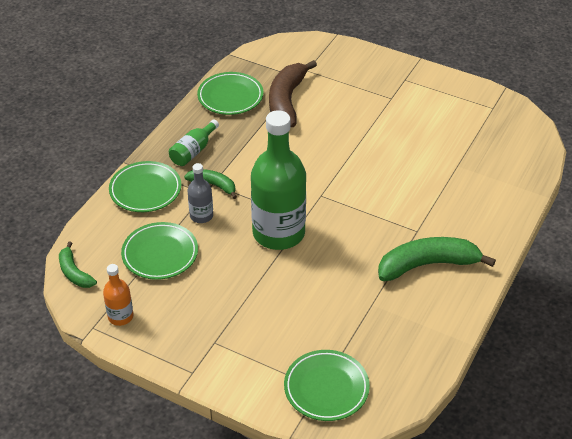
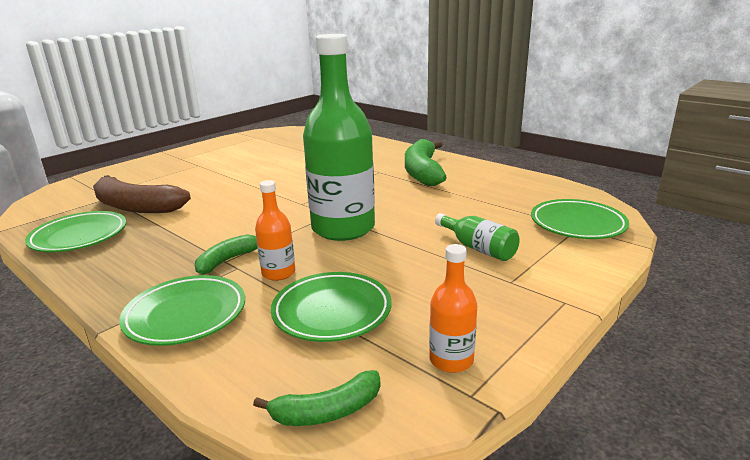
camera: 75 degrees left, 20 degrees down
(193, 151) = (148, 269): green bottle -> green bottle (478, 248)
(201, 216) = (278, 273): grey bottle -> orange bottle

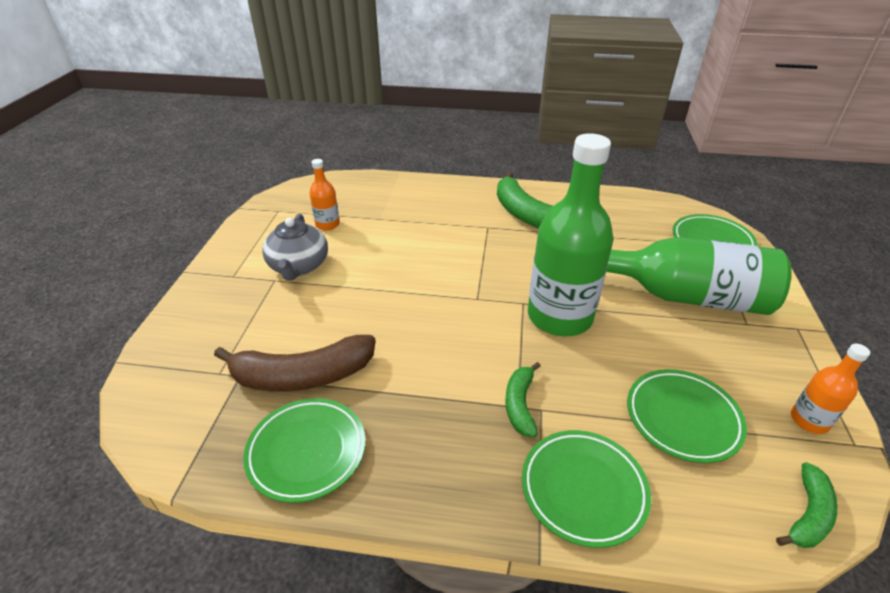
camera: 35 degrees left, 15 degrees up
(221, 162) = (298, 266): none -> grey teapot
(278, 273) = (584, 397): orange bottle -> orange bottle (327, 224)
(478, 248) = (685, 296): green bottle -> green bottle, size x2.20

